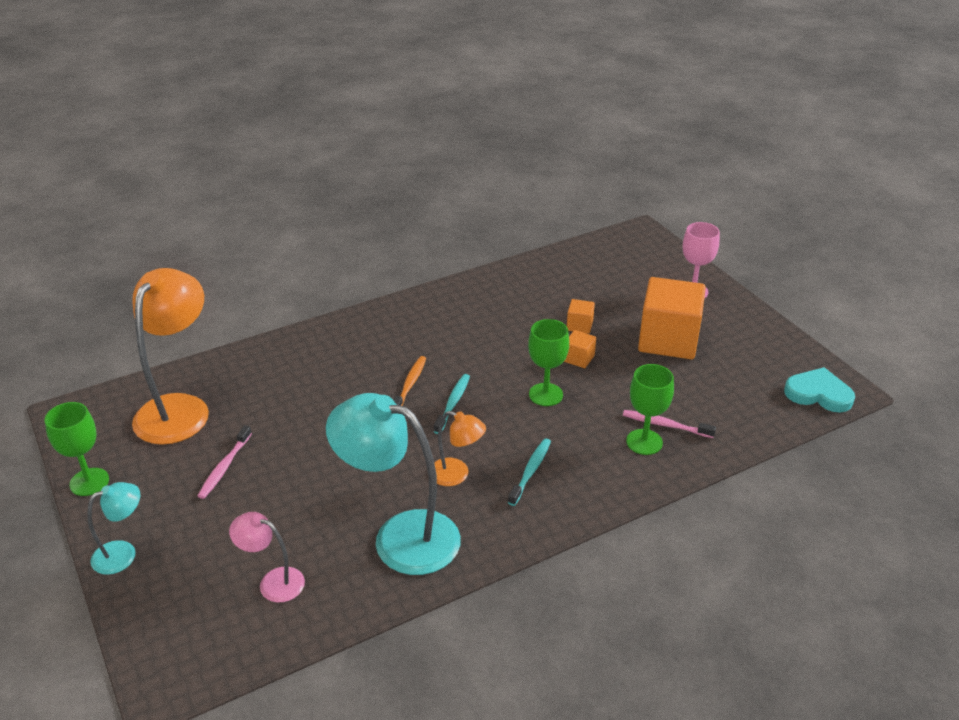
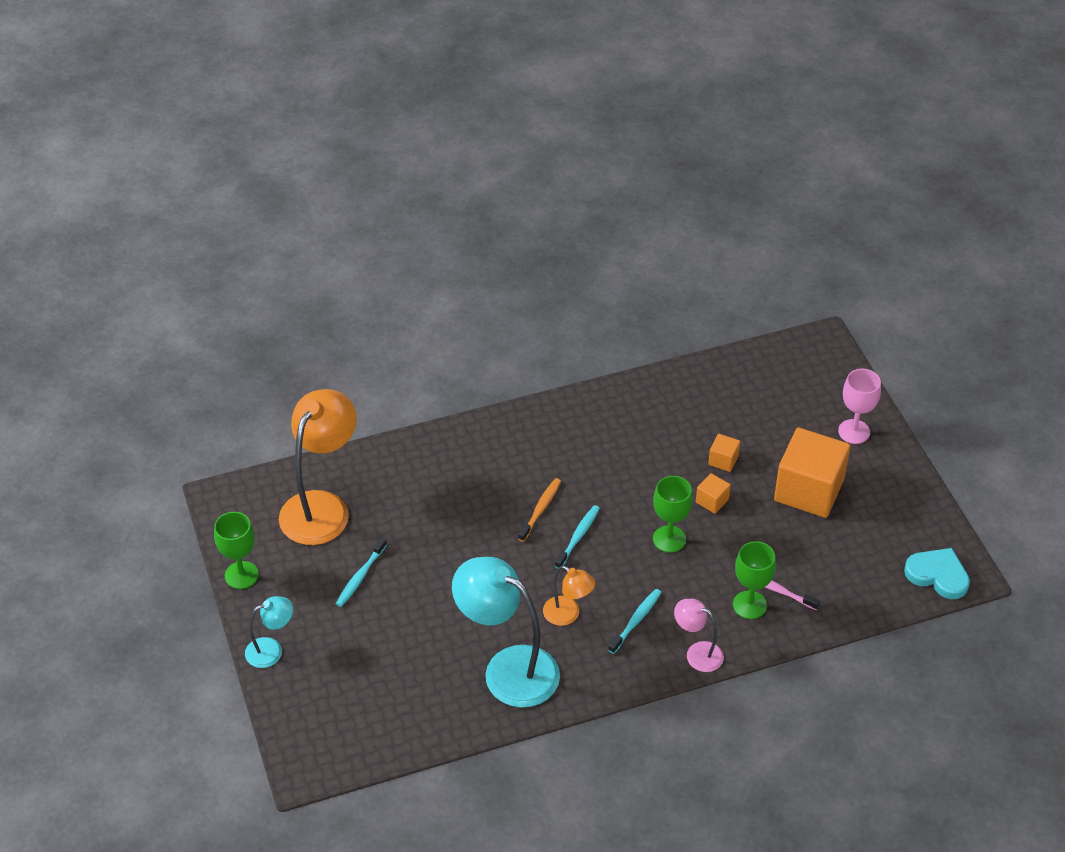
camera: 10 degrees right, 10 degrees up
(224, 467) = (360, 577): pink toothbrush -> turquoise toothbrush
(273, 582) = (395, 695): pink lamp -> pink lamp (697, 653)

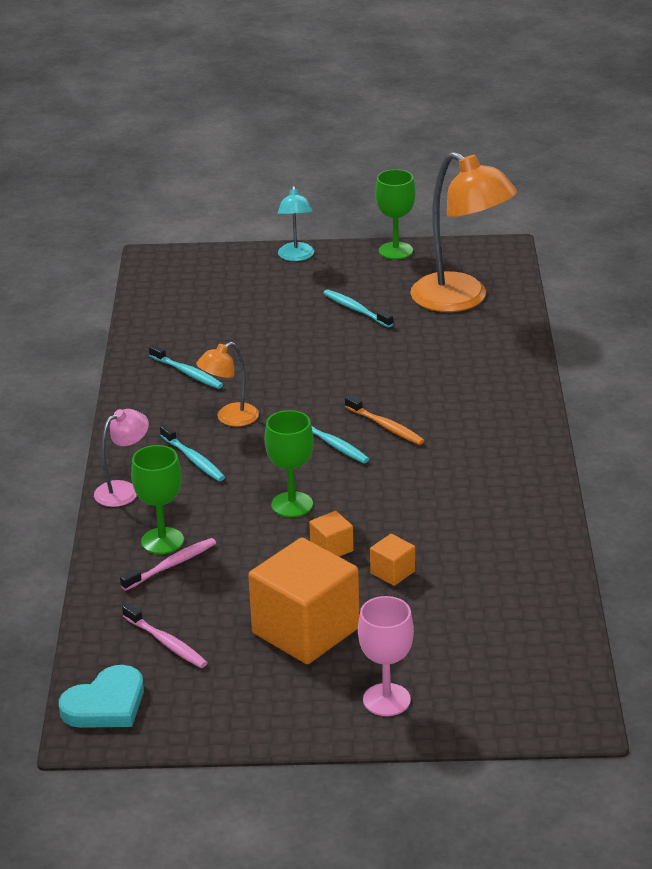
camera: 110 degrees right, 15 degrees down
(508, 669) = (187, 373): turquoise lamp -> turquoise toothbrush
(860, 563) = (166, 643): none -> pink toothbrush

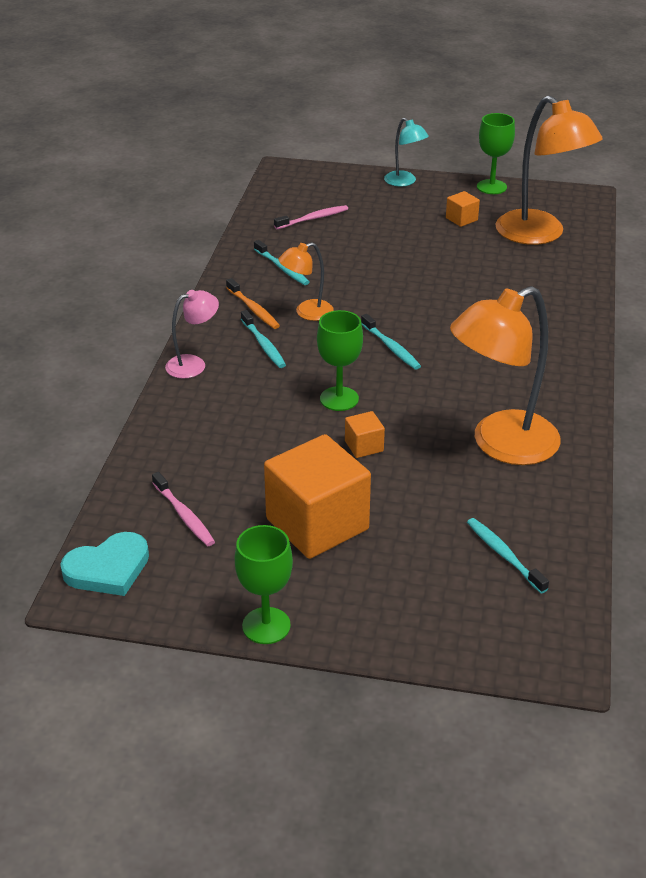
camera: 10 degrees right, 5 degrees up
(162, 541) = (212, 416): green goblet -> green goblet (266, 626)
(171, 565) = (213, 440): pink toothbrush -> pink toothbrush (313, 218)
(296, 256) = (404, 182): turquoise lamp -> turquoise lamp turned 45 degrees counterclockwise
(356, 309) = (444, 232): turquoise toothbrush -> turquoise toothbrush (504, 555)
(386, 426) = (444, 338): orange toothbrush -> orange toothbrush (253, 309)
(386, 700) = (375, 609): pink goblet -> none
(392, 572) = (415, 478): orange cube -> orange cube (461, 219)
(471, 527) = (501, 445): none -> orange lamp

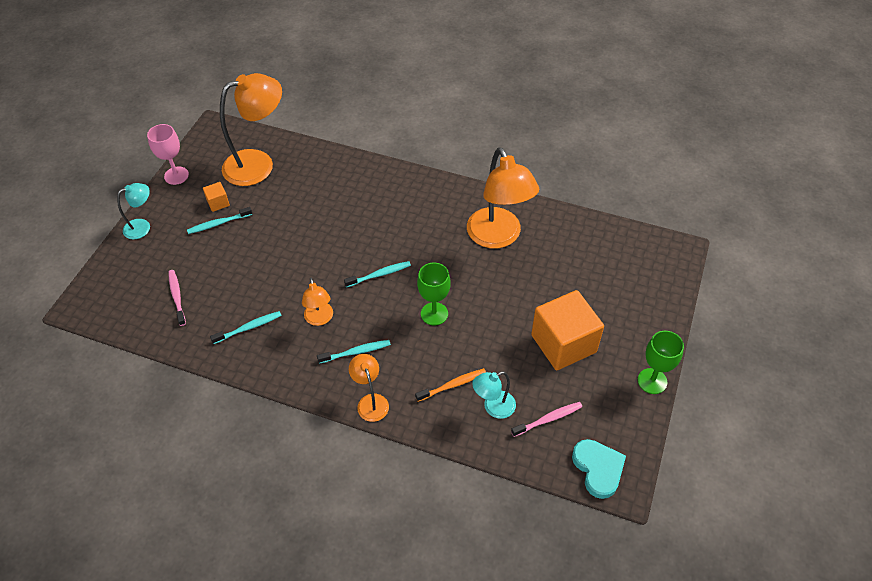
camera: 80 degrees left, 15 degrees up
(193, 364) = (371, 401): pink lamp -> orange lamp
(197, 463) = (493, 407): none -> turquoise lamp
(253, 309) = (304, 354): orange toothbrush -> orange toothbrush (453, 385)
(364, 446) = (489, 307): orange cube -> none
(491, 187) = (176, 175): green goblet -> pink goblet
(504, 555) = (597, 256): turquoise toothbrush -> turquoise toothbrush (218, 223)

